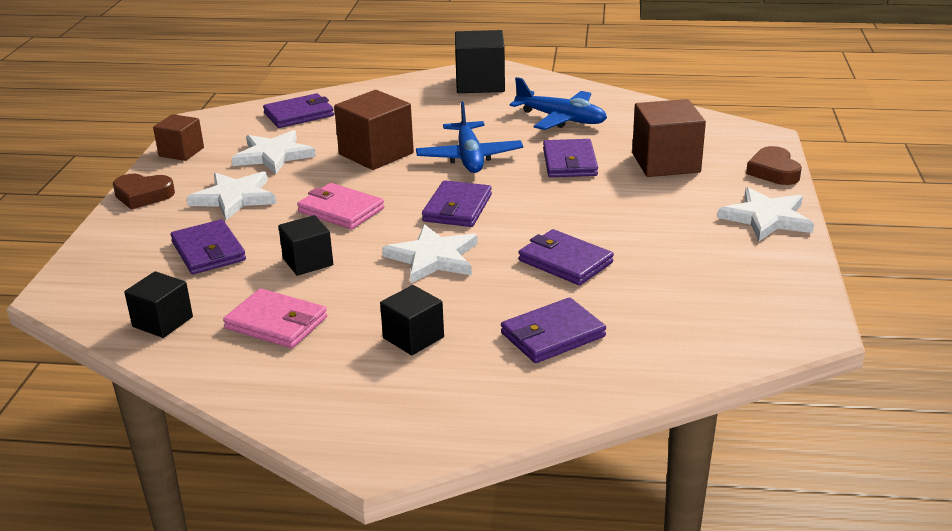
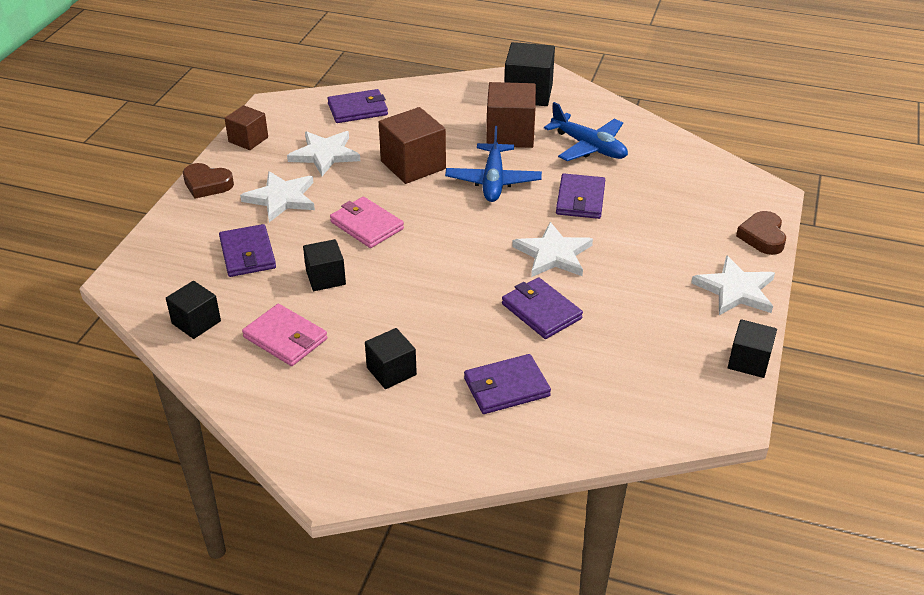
camera: 10 degrees right, 10 degrees up
(433, 258) = (430, 290): white star -> white star (553, 254)
(457, 208) = (466, 238): purple wallet -> none
(665, 163) = (667, 212): brown cube -> brown cube (510, 134)
(809, 277) = (748, 361): none -> black cube

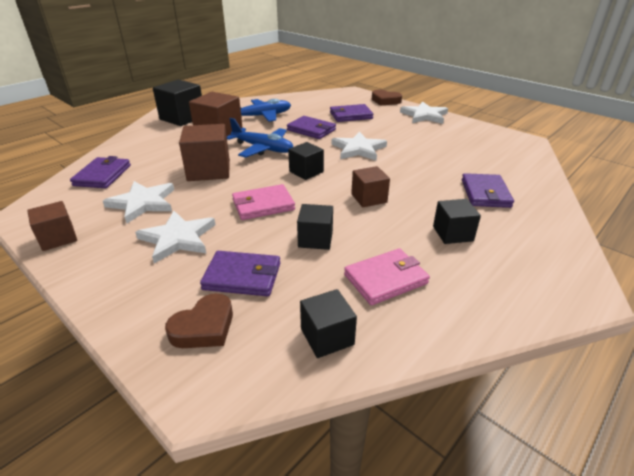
camera: 65 degrees left, 5 degrees down
(207, 184) = (96, 280): brown heart -> brown heart (204, 327)
(428, 293) = (369, 198): none -> brown cube
(541, 311) = (413, 165): purple wallet -> purple wallet (351, 115)
(748, 361) = (483, 126): black cube -> black cube (306, 171)

